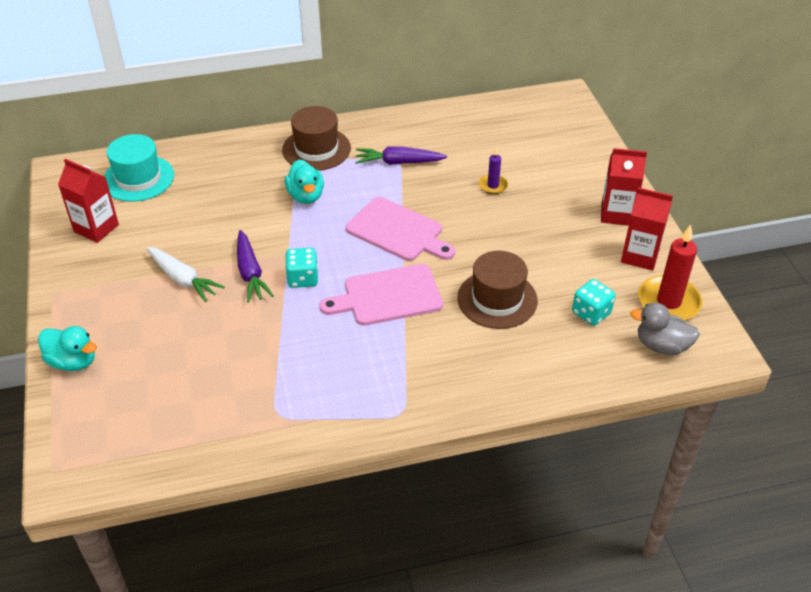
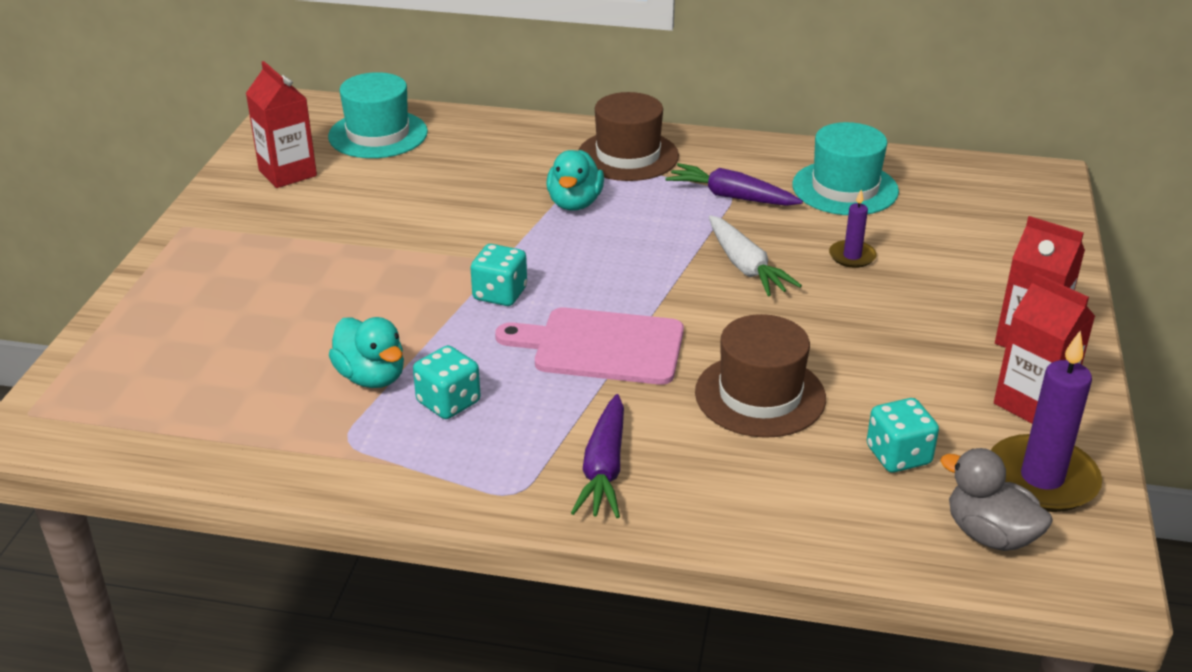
camera: 25 degrees right, 10 degrees down
(73, 361) = (147, 304): turquoise duck -> turquoise duck (371, 377)
(183, 279) = (347, 253): white carrot -> white carrot (746, 267)
(250, 273) = (436, 269): purple carrot -> purple carrot (604, 469)
(322, 366) = (448, 402): none -> turquoise dice
(397, 231) = (671, 274): pink cutting board -> none
(461, 137) = (845, 188): none -> turquoise hat
(668, 302) = (1041, 479): red candle -> purple candle

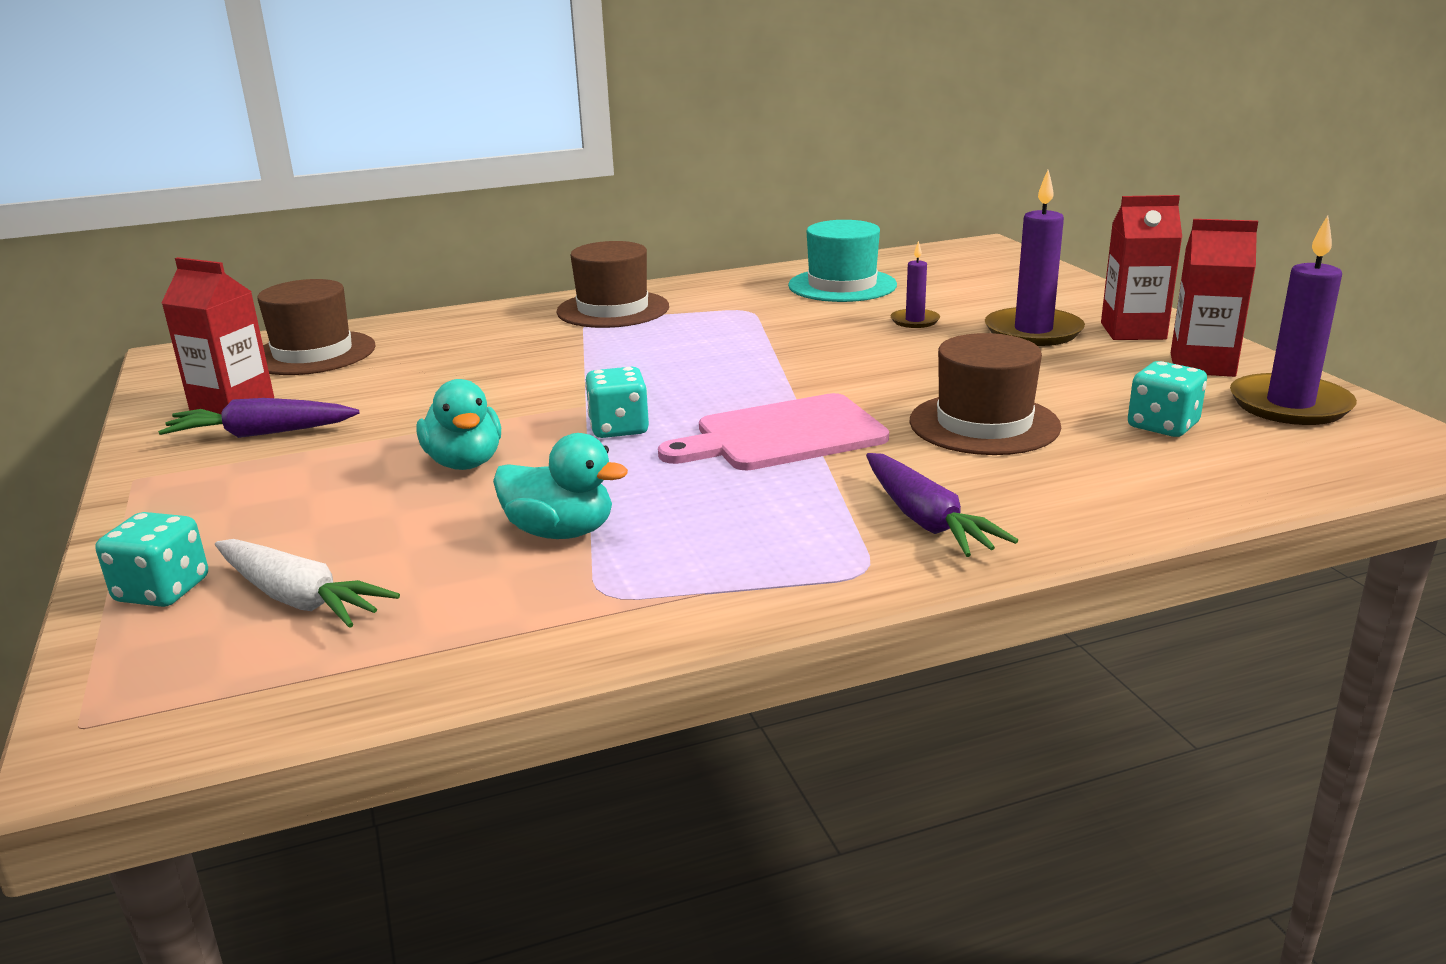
camera: 30 degrees left, 10 degrees down
(378, 134) = (313, 353): turquoise hat -> brown hat
(448, 402) = (682, 524): turquoise dice -> turquoise dice (162, 590)
(575, 203) = (605, 350): turquoise duck -> turquoise duck (465, 463)
(731, 196) = (751, 312): purple carrot -> purple carrot (261, 434)
(746, 267) = (835, 349): white carrot -> white carrot (299, 599)
(937, 307) = (1033, 331): none -> purple candle
(989, 534) = (1318, 451): grey duck -> none

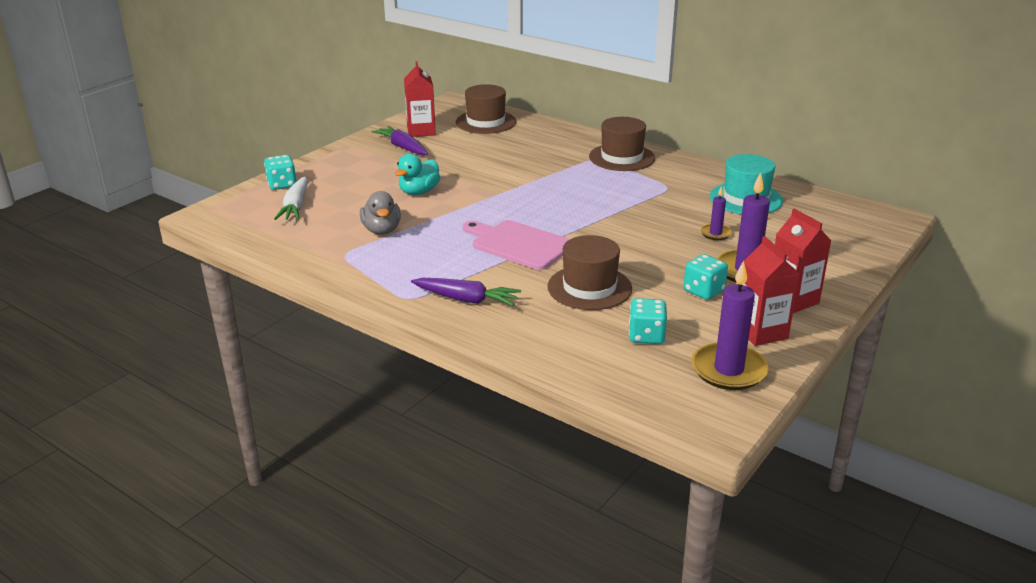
camera: 55 degrees right, 5 degrees up
(560, 532) = (382, 230): turquoise duck -> grey duck
(619, 428) = (484, 208): turquoise dice -> turquoise dice (703, 291)
(926, 520) = (466, 299): purple carrot -> purple carrot turned 105 degrees counterclockwise

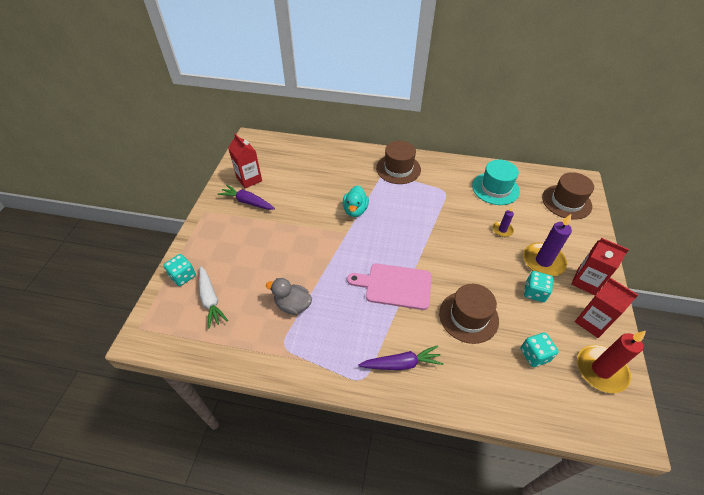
camera: 25 degrees left, 20 degrees up
(382, 230) = (293, 305): grey duck -> grey duck turned 150 degrees clockwise
(419, 192) = (291, 250): turquoise duck -> turquoise duck (355, 210)
(486, 122) = (287, 156): brown hat -> brown hat (566, 202)
(728, 370) = (601, 370): purple candle -> red candle

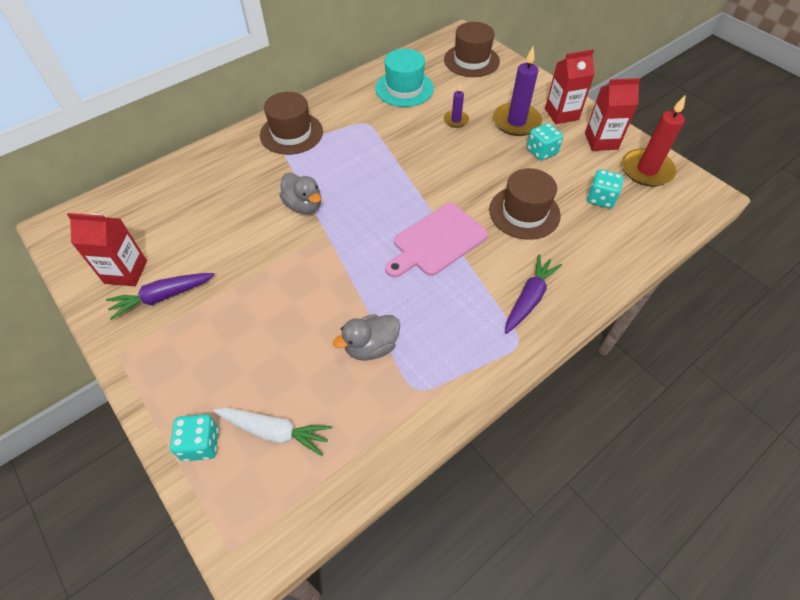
camera: 50 degrees left, 5 degrees up
(355, 210) = (304, 206): turquoise duck -> grey duck

